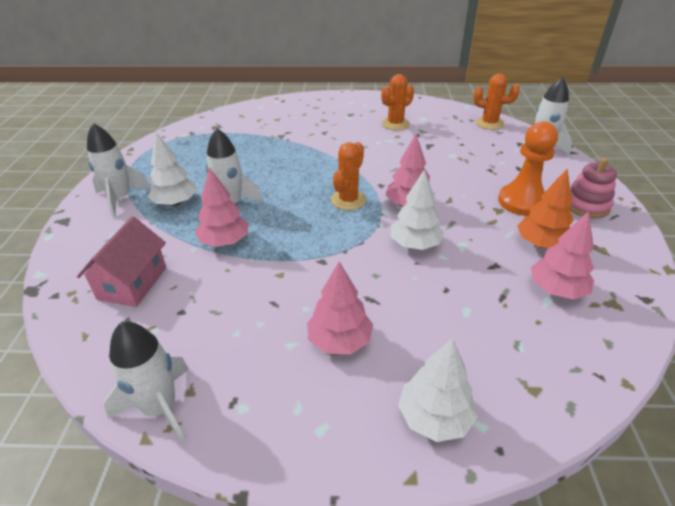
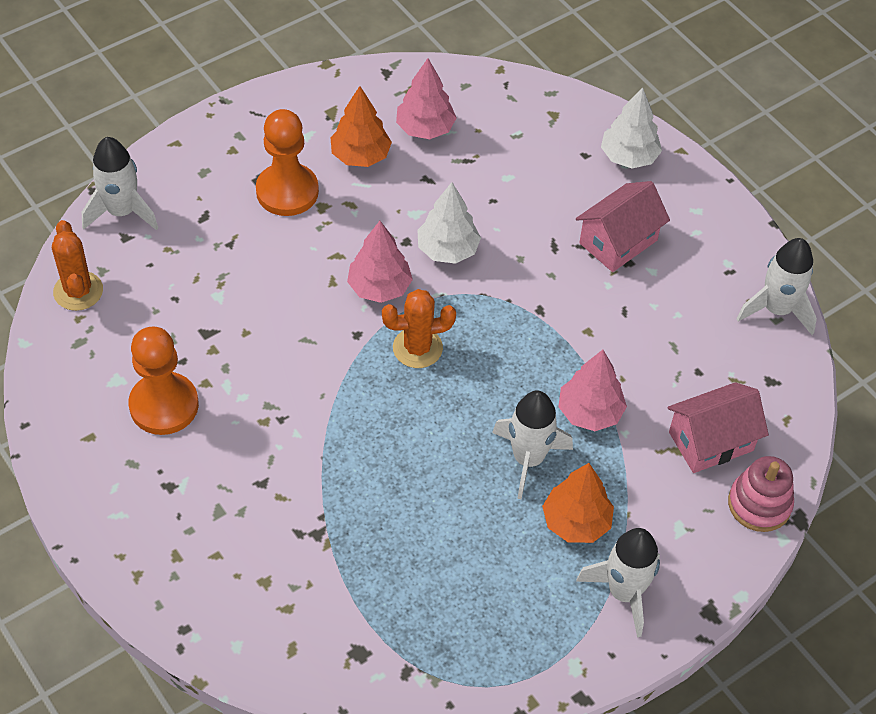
camera: 130 degrees left, 15 degrees up
(175, 203) = (576, 522): white tree -> orange tree
(339, 341) = (618, 242): pink tree -> pink house
(395, 124) = (164, 405): orange cactus -> orange pawn
(586, 206) = (252, 138): pink stacking toy -> pink stacking toy (759, 504)

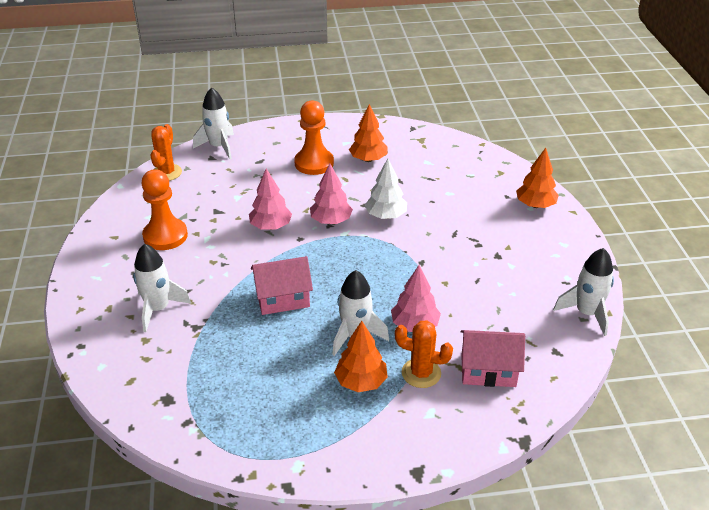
camera: 30 degrees right, 15 degrees down
(417, 348) = (330, 256): orange cactus -> orange cactus (421, 373)
(425, 128) = (416, 158): pink tree -> pink tree (271, 226)
(618, 242) = (498, 244): pink house -> pink house (282, 298)
(624, 592) = (364, 435): white rocket -> white rocket (158, 309)
(629, 157) = (535, 205): white tree -> orange tree
(759, 504) = (499, 420): pink stacking toy -> none

